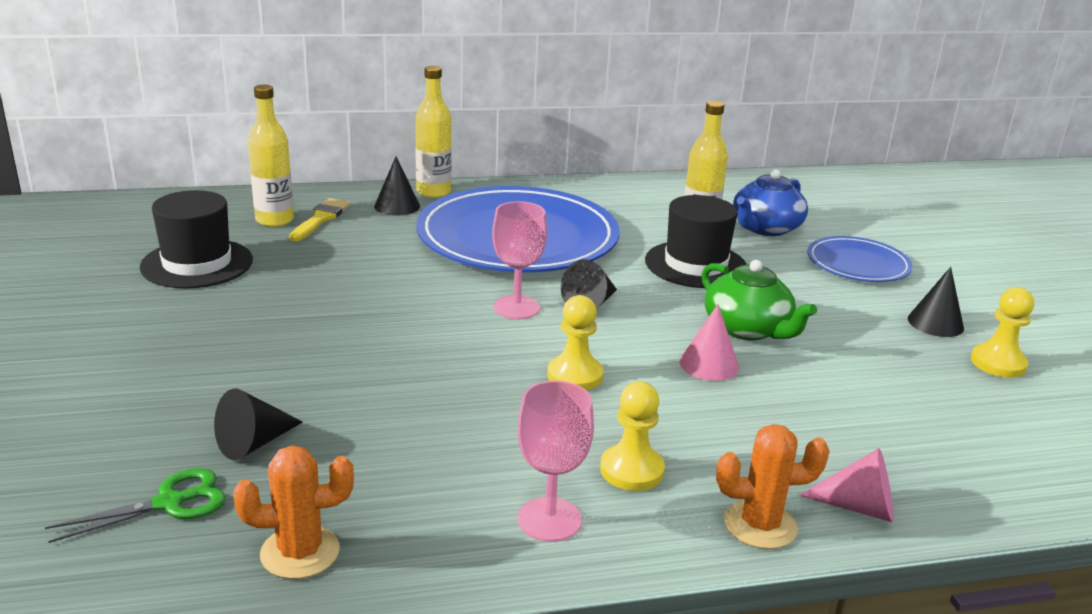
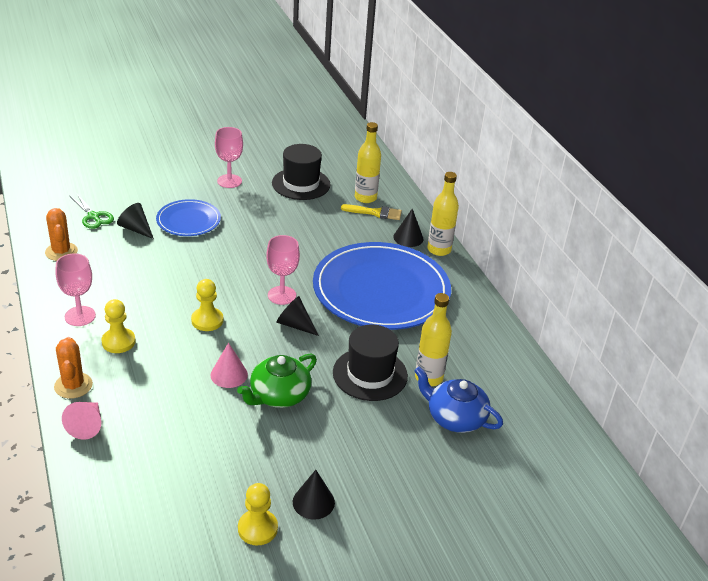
camera: 80 degrees right, 10 degrees up
(137, 328) = (229, 181): none -> pink goblet
(858, 264) = (406, 469): blue plate -> blue plate (188, 220)

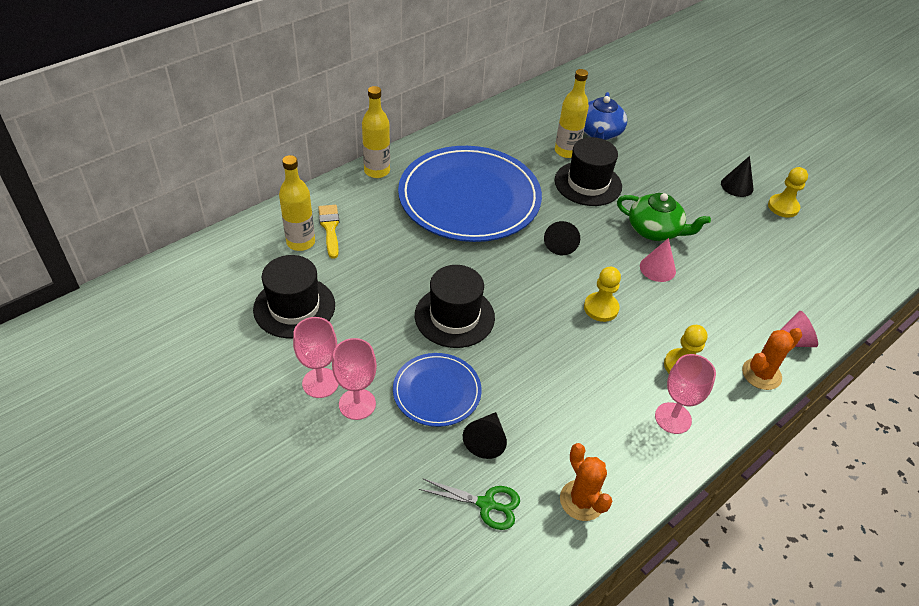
camera: 110 degrees left, 10 degrees up
(61, 252) = (582, 500): orange cactus -> orange cactus turned 75 degrees counterclockwise
(93, 216) = (486, 504): green scissors -> green scissors turned 75 degrees clockwise
(249, 245) = (454, 316): none -> black hat
(282, 295) = (524, 264): pink goblet -> pink goblet (357, 404)
(408, 238) = (367, 195): black cone -> none

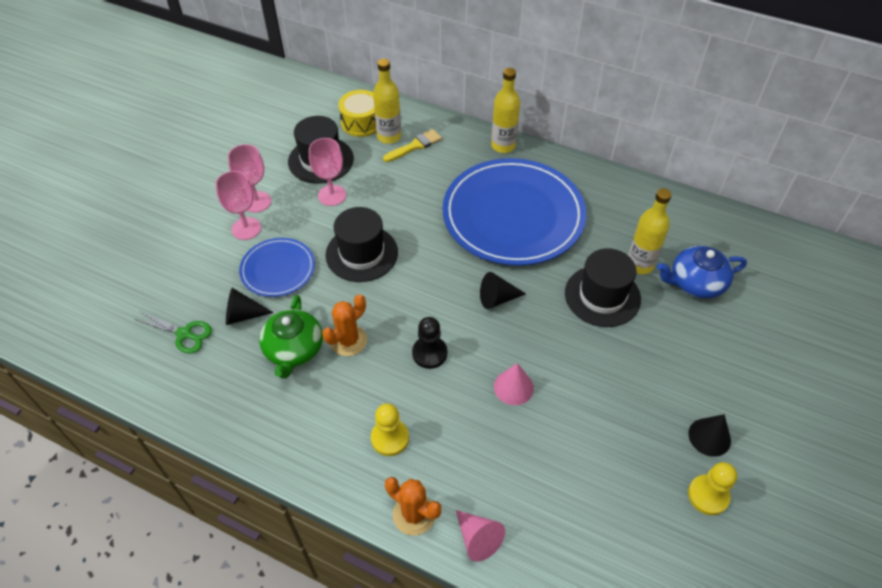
camera: 70 degrees right, 5 degrees up
(260, 256) = (361, 122): none -> yellow drum
(486, 504) = (184, 334): green scissors -> green scissors turned 60 degrees counterclockwise
(582, 500) = (208, 395): orange cactus -> orange cactus (348, 340)
(601, 308) = (429, 353): yellow pawn -> black pawn
(655, 230) = (571, 371): green teapot -> green teapot (294, 349)
(673, 418) = (321, 444): pink goblet -> pink goblet (332, 195)

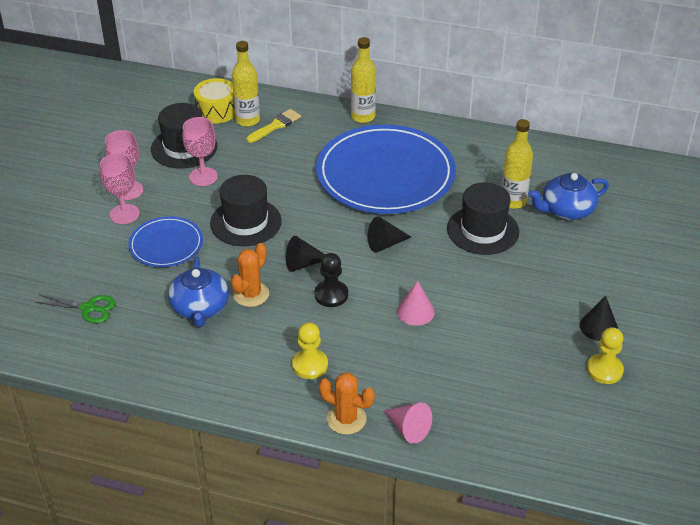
camera: 10 degrees left, 10 degrees down
(243, 315) = (142, 286): black cone -> black cone (303, 264)
(294, 349) = (200, 308): green teapot -> blue teapot

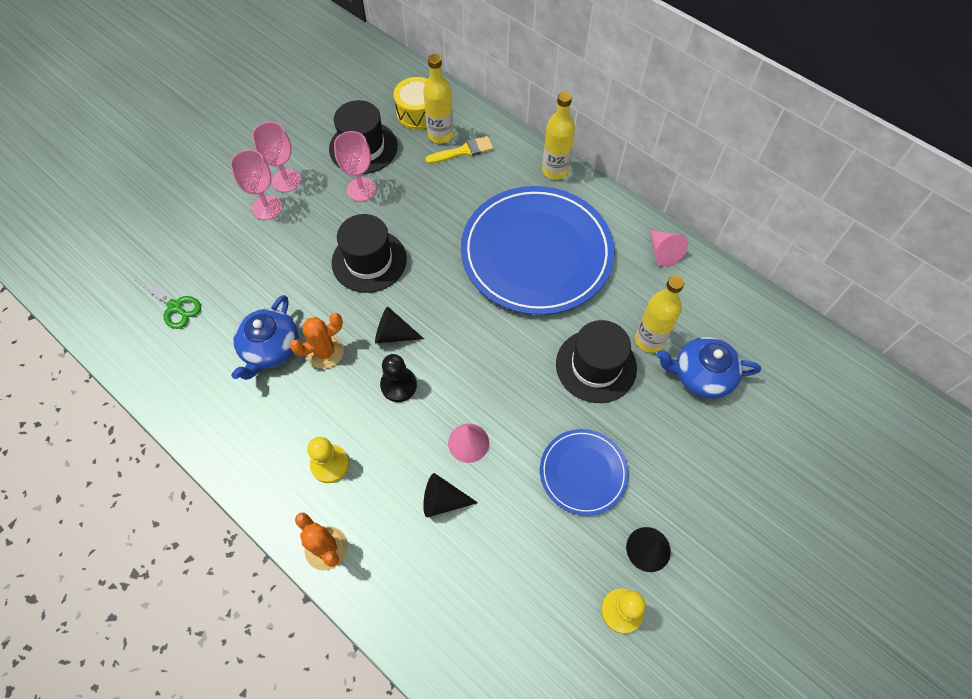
camera: 25 degrees right, 20 degrees up
(166, 244) = (283, 259): blue plate -> blue plate (583, 472)
(385, 244) = (486, 343): black cone -> black cone (443, 500)
(408, 428) = (378, 590): pink cone -> pink cone (663, 252)

